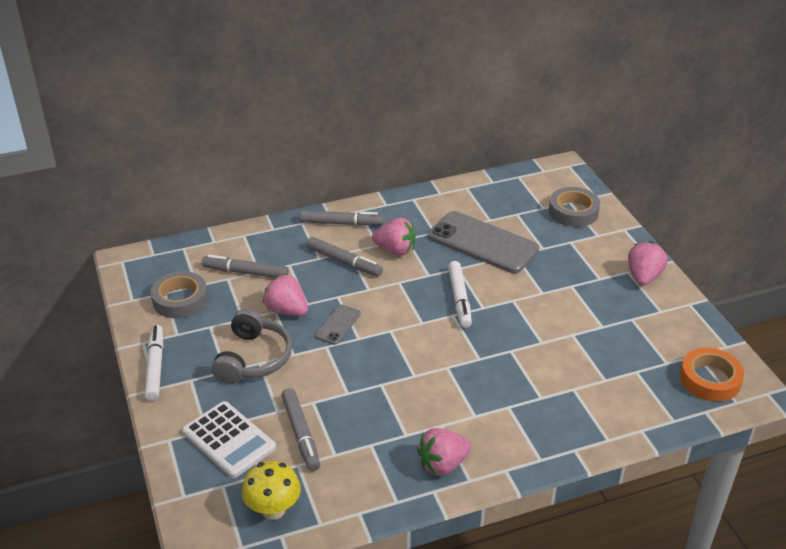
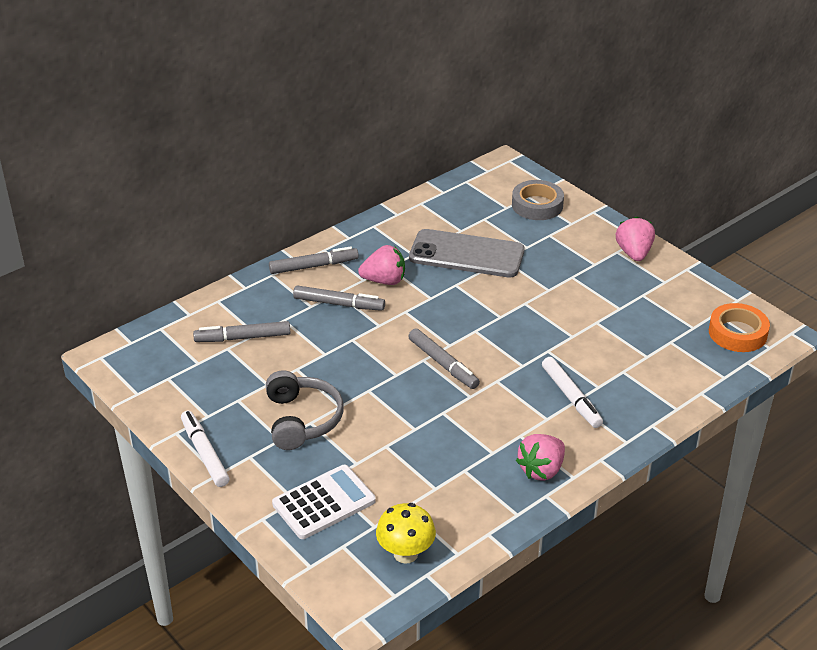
camera: 20 degrees left, 0 degrees up
(180, 299) = (189, 381): grey tape -> none
(229, 440) = (324, 502): white calculator -> white calculator turned 60 degrees counterclockwise
(286, 310) = (308, 365): pink strawberry -> none
(301, 434) = (392, 478): grey marker -> grey marker (443, 364)
(338, 324) = (368, 367): grey phone -> none
(459, 299) = (473, 313): white marker -> white marker (571, 397)

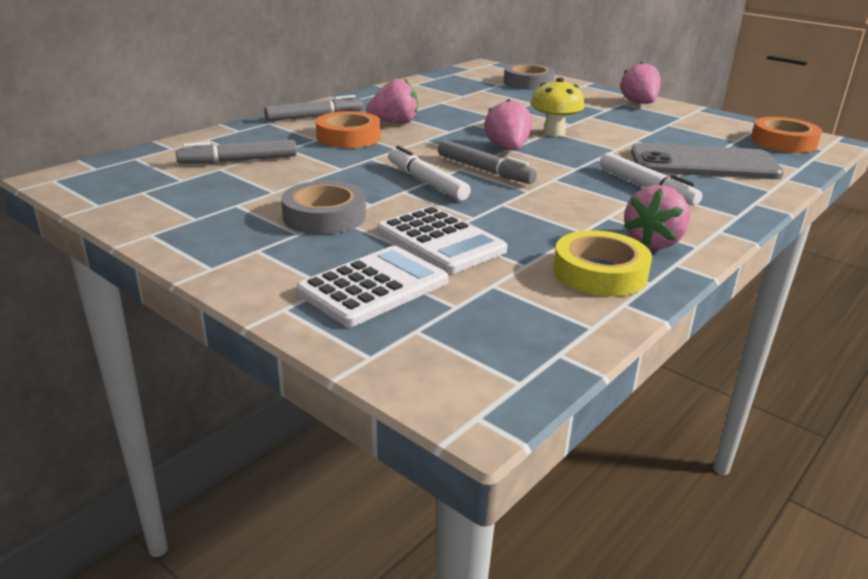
camera: 10 degrees left, 10 degrees down
(204, 453) = (191, 250): white marker -> white marker (426, 182)
(302, 420) = (324, 216): grey headphones -> grey tape
(339, 304) = (348, 137): grey marker -> orange tape
(382, 456) = (440, 241): none -> white calculator
(405, 553) = (515, 332): yellow mushroom -> yellow mushroom (554, 133)
(466, 254) = (474, 107): grey phone -> grey phone (703, 163)
(474, 331) = (507, 149): none -> pink strawberry
(485, 501) = (600, 272): none -> yellow tape

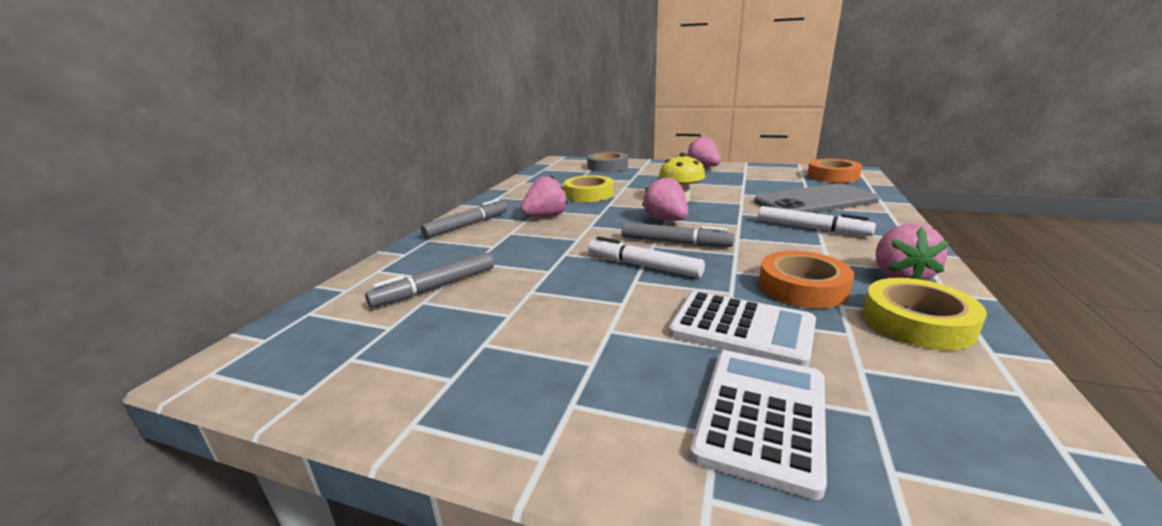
camera: 20 degrees left, 5 degrees down
(324, 216) = (595, 331): grey tape -> none
(348, 137) = (520, 238): orange tape -> orange tape (802, 287)
(465, 109) = (589, 194): none -> yellow tape

